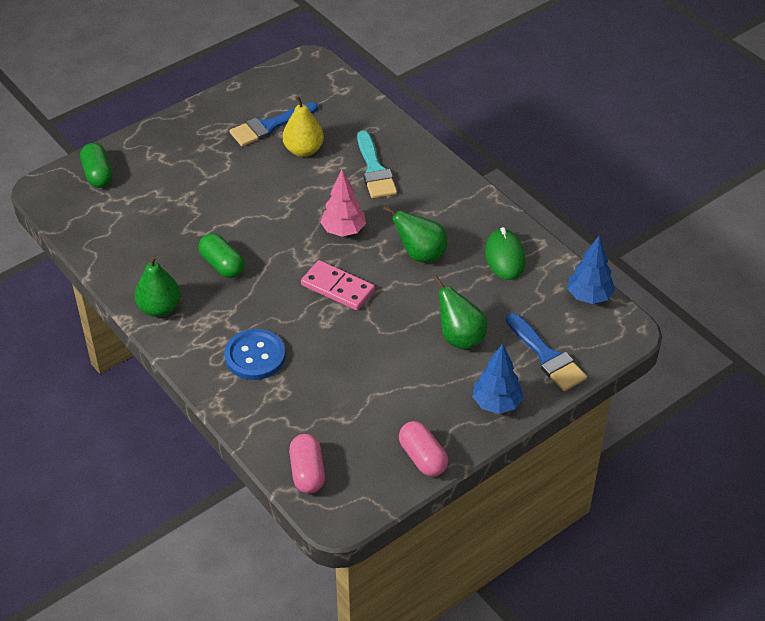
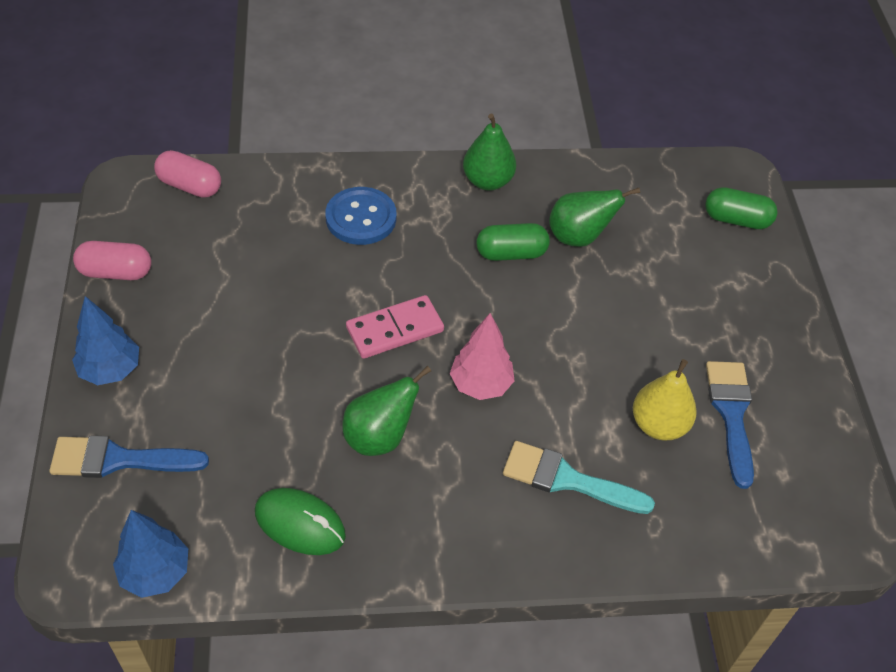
camera: 120 degrees right, 5 degrees up
(460, 337) = (224, 395): green pear -> green pear (579, 237)

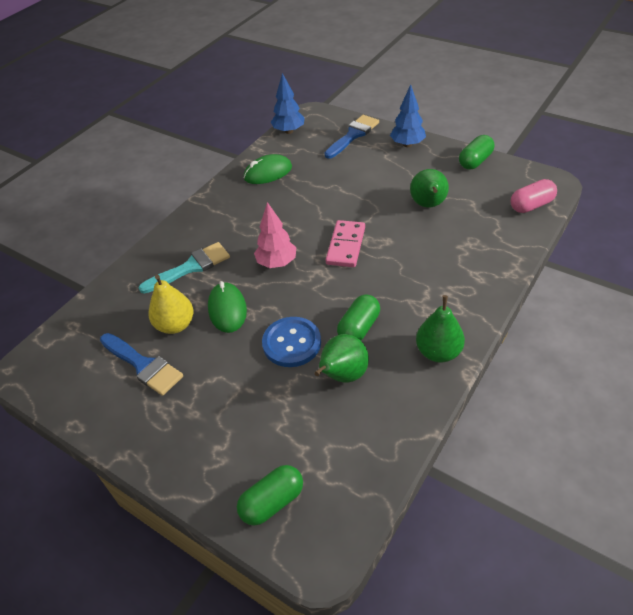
camera: 135 degrees right, 5 degrees down
(116, 272) = (475, 161): pink capsule -> green capsule
(361, 218) = (448, 268): blue button -> blue button (292, 343)
(379, 437) = (285, 213): green pear -> green pear (428, 205)
(592, 387) = (227, 309): none -> green mouse

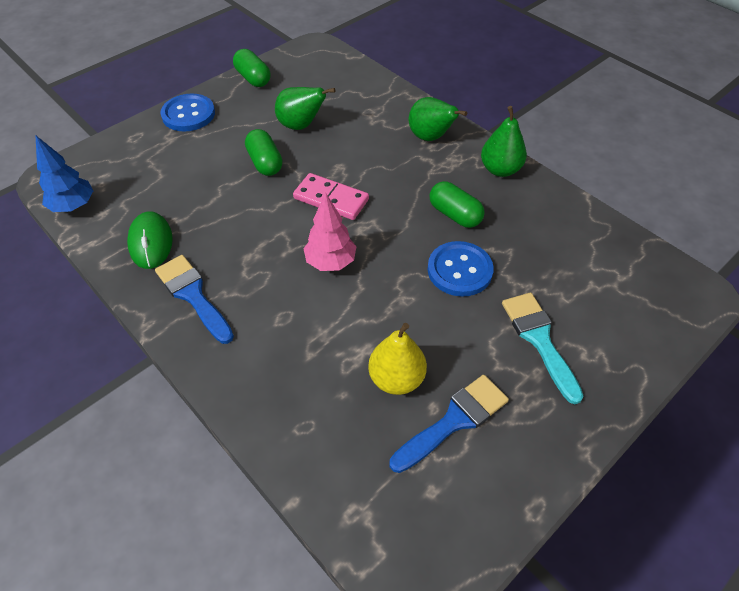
camera: 80 degrees left, 5 degrees up
(190, 267) = (297, 352): turquoise brush -> turquoise brush (539, 340)
(227, 309) = (389, 321): green mouse -> none
(272, 502) = (649, 318): green capsule -> green capsule (265, 163)
(342, 375) = (512, 239): green pear -> green pear (430, 137)
(353, 135) = (134, 151): blue brush -> blue brush (193, 295)
(407, 144) = (188, 114): blue tree -> blue button
(531, 205) = (340, 66): pink capsule -> none

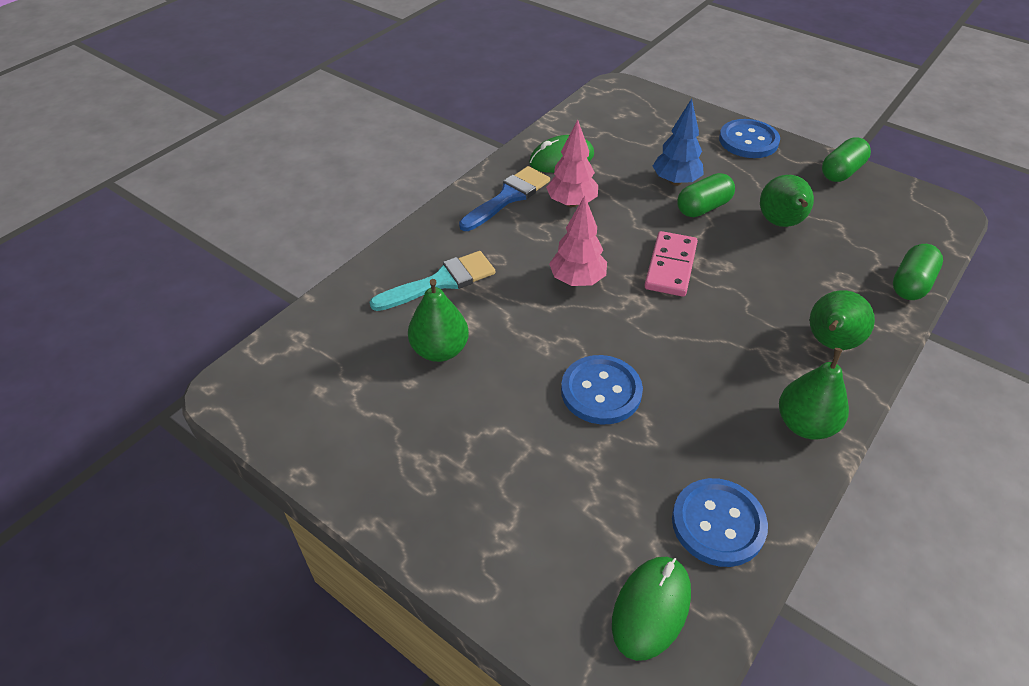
camera: 80 degrees right, 5 degrees down
(74, 206) = (588, 108): blue tree -> blue tree (675, 181)
(223, 247) = (571, 203): none -> pink tree
(396, 378) = (440, 350): yellow pear -> green pear
(454, 214) = (693, 380): green capsule -> green capsule (911, 284)
(454, 421) = (396, 401): blue brush -> none
(539, 340) = (514, 477): turquoise brush -> turquoise brush (440, 282)
(578, 232) = (718, 523): none -> blue button
(642, 280) = (651, 609): none -> green mouse

